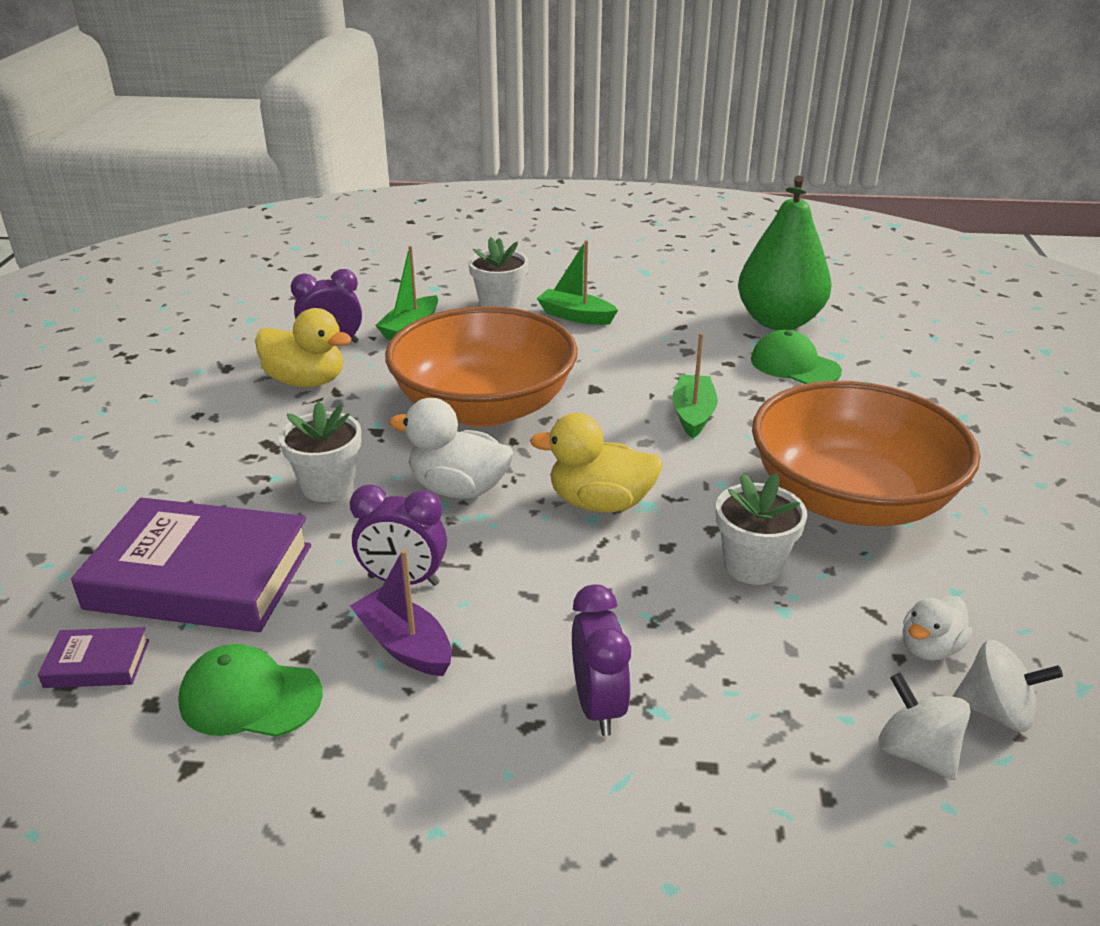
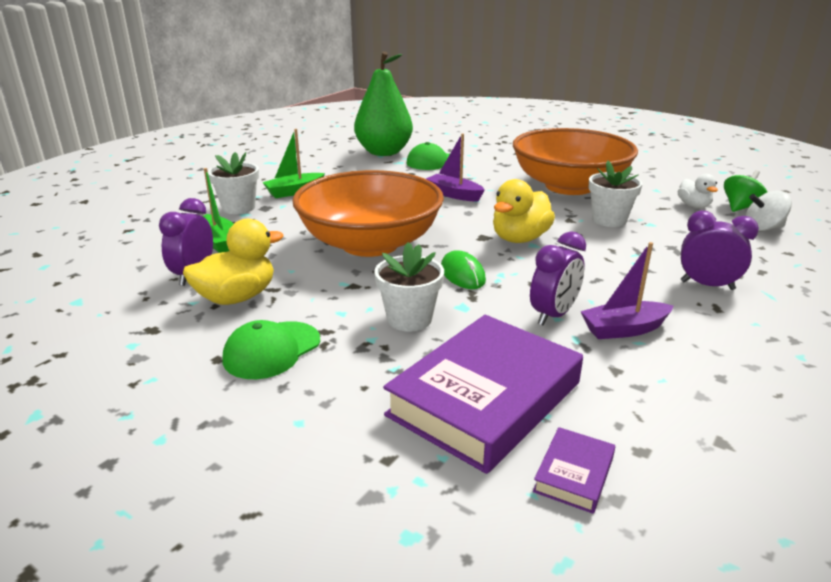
camera: 60 degrees left, 5 degrees down
(250, 697) = (653, 400): green cap -> green cap (272, 350)
(458, 489) = (462, 274): white duck -> green mouse
(693, 414) = (454, 194): green boat -> purple boat
(995, 711) = (740, 207): white spinning top -> green spinning top

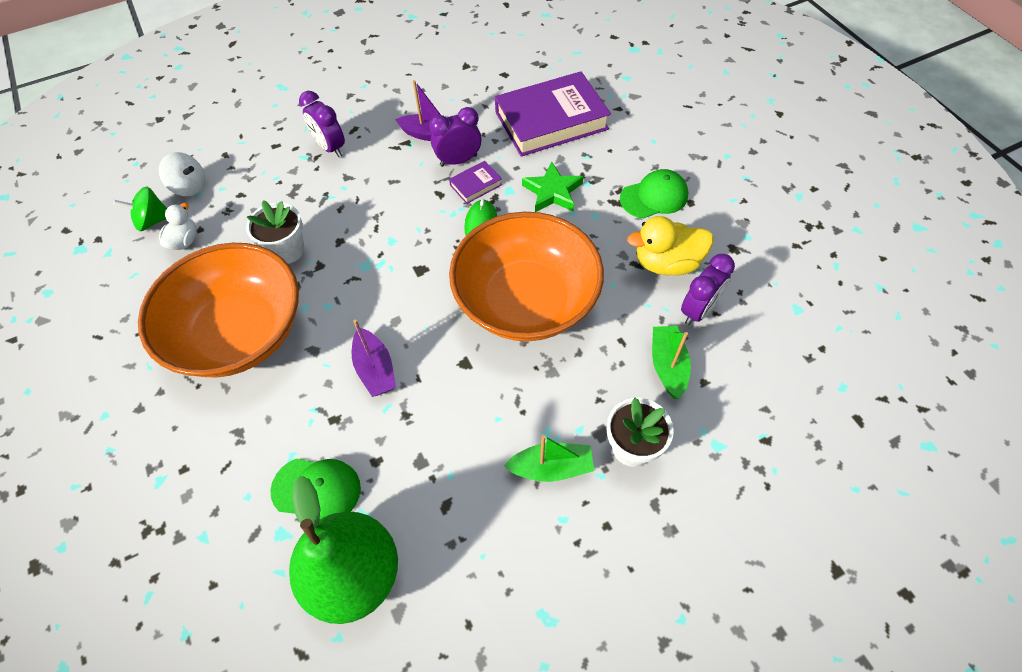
camera: 150 degrees left, 30 degrees up
(409, 319) = (552, 192): white flower pot -> green star
(520, 239) = (393, 253): yellow duck -> none
(573, 474) = (543, 75): purple book -> purple book (476, 185)

